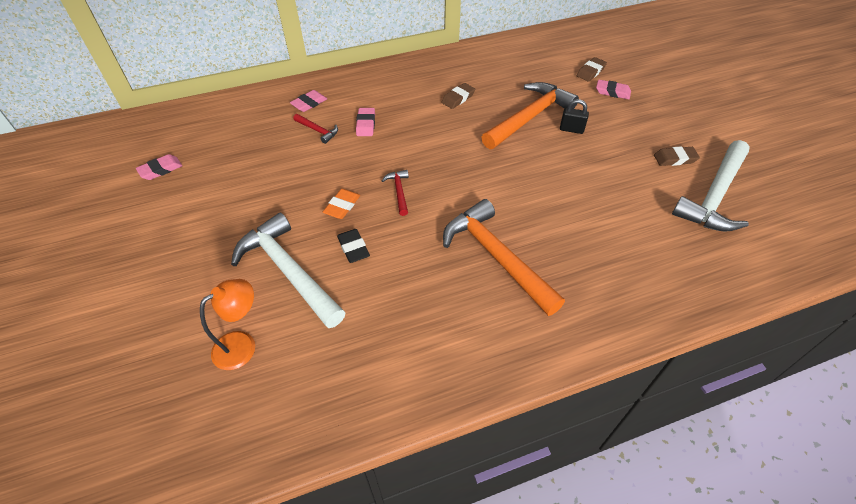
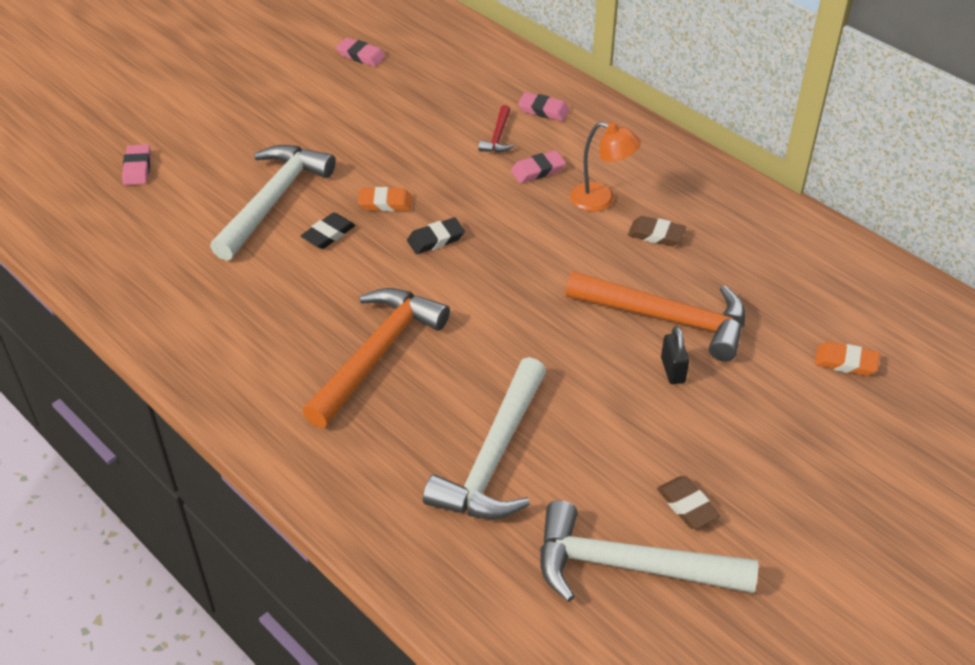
camera: 65 degrees right, 5 degrees down
(242, 344) = (174, 206): orange lamp -> orange lamp (601, 200)
(399, 192) = (436, 239): red hammer -> black eraser
(591, 72) = (845, 362): brown eraser -> orange eraser
(612, 92) = (809, 400): pink eraser -> pink eraser (137, 168)
(614, 226) = (494, 457): none -> white hammer

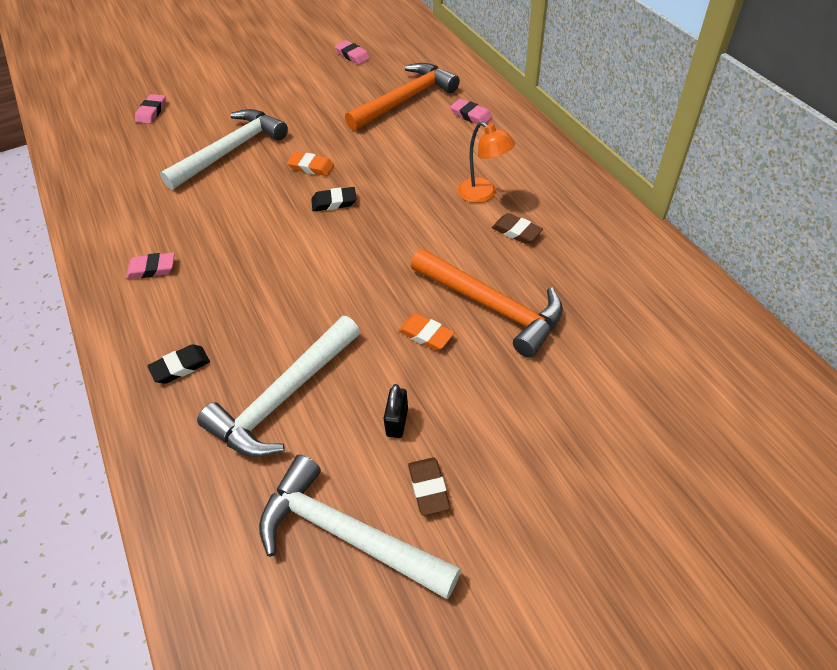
camera: 20 degrees right, 5 degrees up
(328, 234) = (256, 183): black eraser -> black eraser (180, 366)
(377, 354) = (239, 286): orange hammer -> orange hammer (405, 100)
(498, 136) = (424, 130): red hammer -> none
(538, 170) = (443, 161): pink eraser -> pink eraser (152, 269)
(672, 370) = (475, 354): black padlock -> black padlock (397, 422)
(845, 362) = (641, 383): orange eraser -> orange eraser (426, 335)

